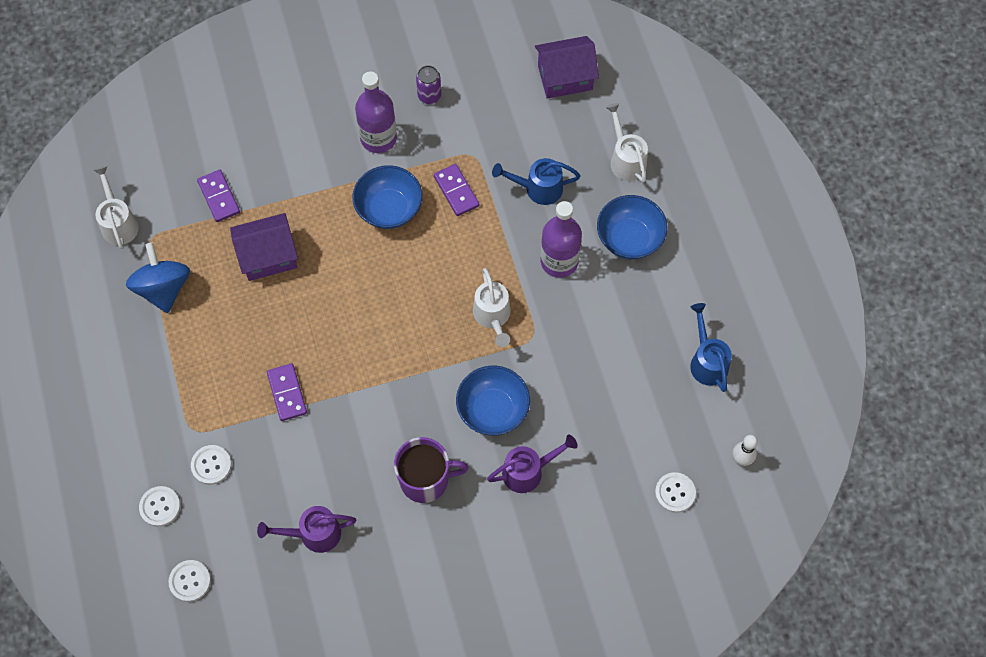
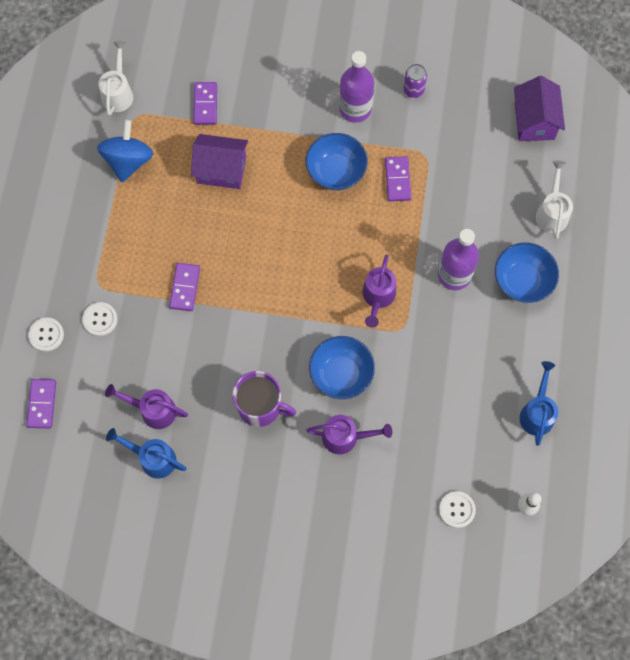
camera: 25 degrees right, 5 degrees up
(190, 581) = (42, 404): white button -> purple domino
(493, 317) = (377, 297): white watering can -> purple watering can
(537, 188) = (466, 206): blue watering can -> blue watering can (152, 458)
(565, 78) = (534, 121): purple house -> purple house turned 75 degrees clockwise

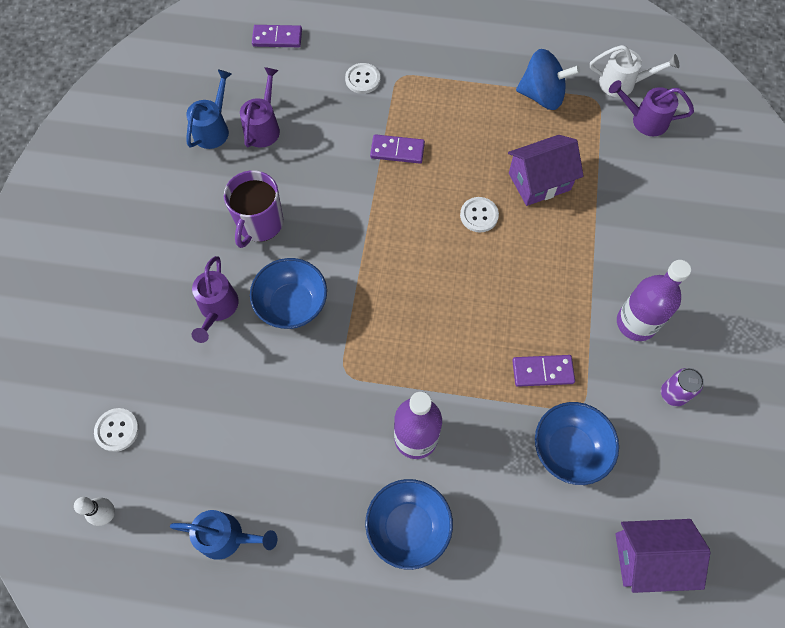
camera: 90 degrees right, 5 degrees down
(46, 335) = (347, 38): white button -> white button (479, 215)
(205, 104) = (619, 164): purple domino -> none
(221, 170) = (539, 181): purple house -> purple house turned 60 degrees clockwise
(336, 171) = (548, 300): blue bowl -> blue bowl (569, 449)
(377, 297) = (385, 345): purple watering can -> purple watering can (644, 120)
(552, 212) = (510, 575): white watering can -> none

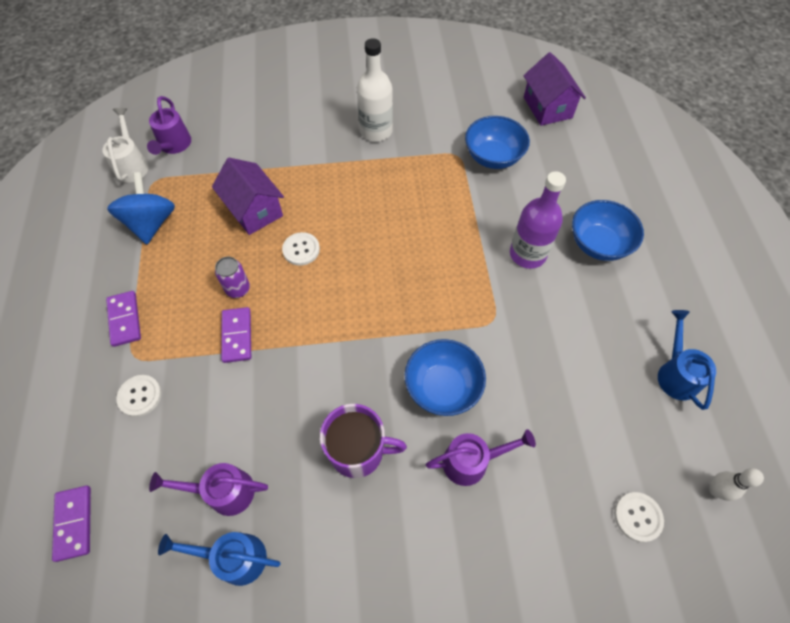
camera: 105 degrees left, 5 degrees down
(542, 371) = (437, 181): purple domino -> purple domino (124, 319)
(636, 323) = (376, 131): purple bottle -> white bottle
(673, 394) = (426, 106): purple can -> purple can (238, 289)

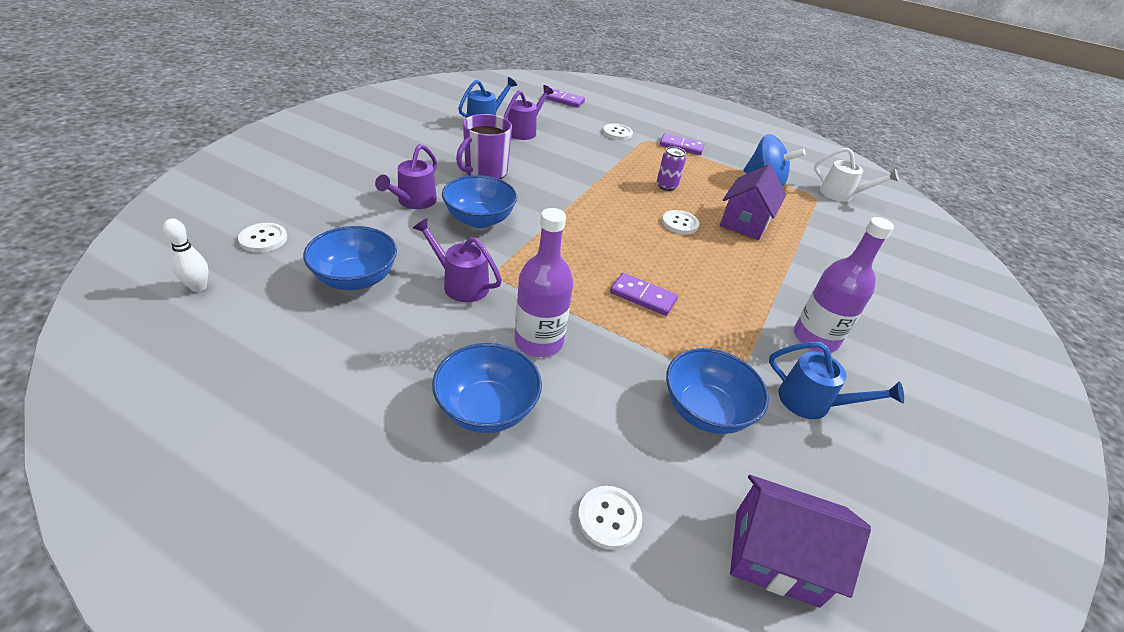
camera: 120 degrees right, 20 degrees down
(173, 146) = (856, 218): purple watering can -> purple watering can (460, 283)
(237, 336) = (625, 171): purple domino -> purple domino (643, 296)
(254, 210) = (745, 222): purple house -> purple house turned 60 degrees counterclockwise
(376, 131) = (815, 338): white bottle -> purple bottle
(594, 164) = (609, 518): none -> white button
(596, 401) = (355, 279): none -> blue bowl
(676, 373) = (293, 345): blue watering can -> blue watering can (813, 403)

